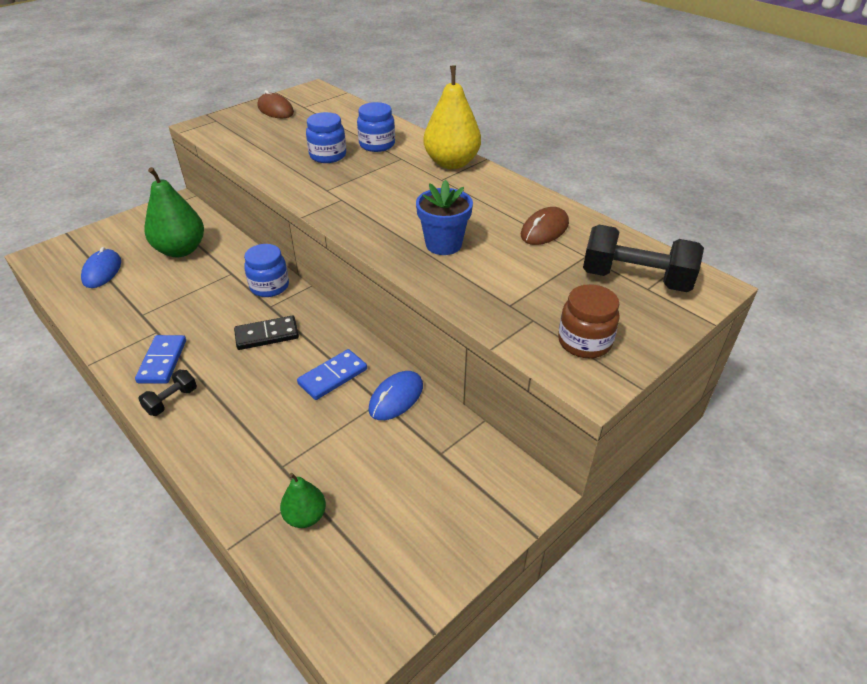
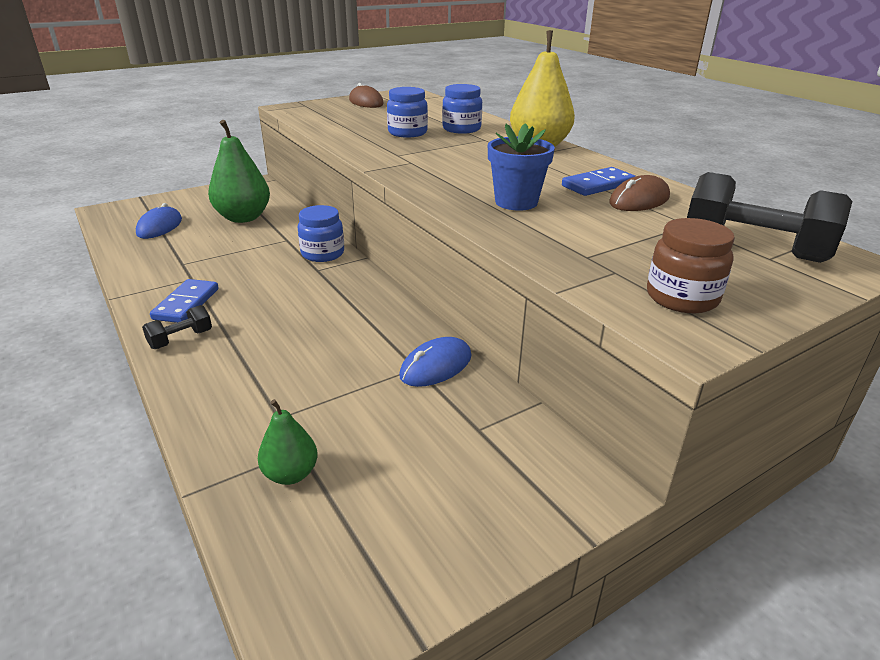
camera: 10 degrees right, 10 degrees down
(267, 335) = (306, 293): black domino -> none
(333, 376) = (367, 337): blue domino -> blue domino (598, 185)

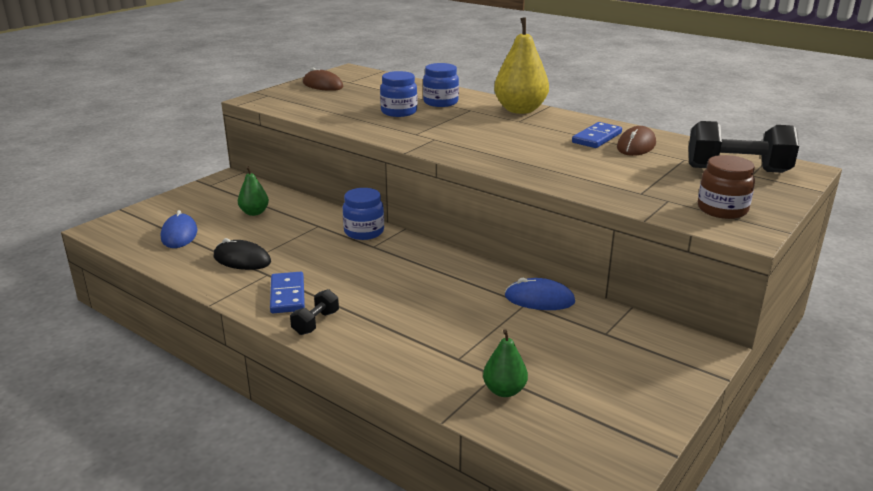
camera: 20 degrees left, 5 degrees down
(185, 260) = (242, 259): none -> black mouse
(243, 218) = (254, 212): green pear -> green pear, size x0.53
(436, 366) = (539, 299): blue mouse -> blue mouse turned 75 degrees clockwise
(516, 202) = (552, 161): blue flower pot -> none

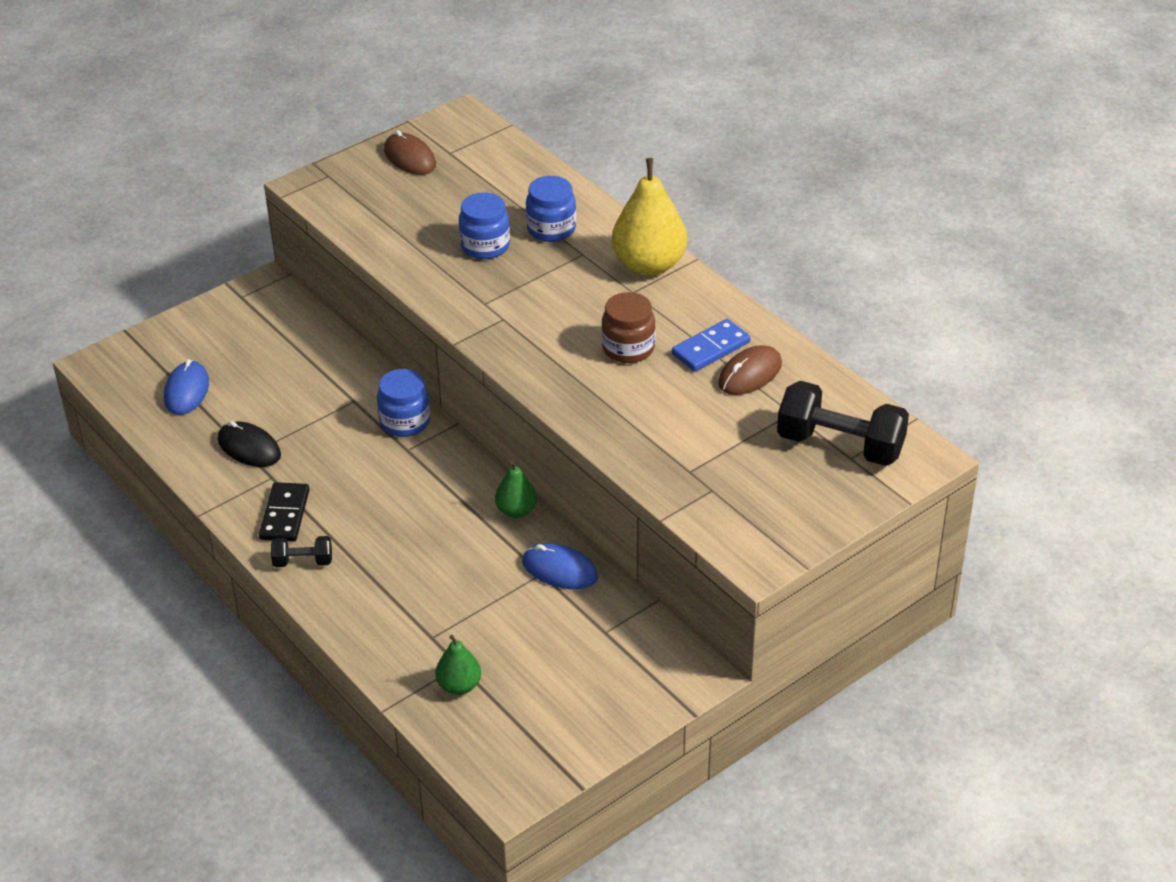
camera: 15 degrees right, 15 degrees up
(254, 212) = (283, 363): green pear -> green pear (516, 511)
(287, 295) = (285, 515): blue domino -> black domino
(316, 323) = (303, 561): black dumbbell -> black dumbbell turned 45 degrees clockwise
(722, 210) = (761, 517): brown jar -> brown jar (628, 348)

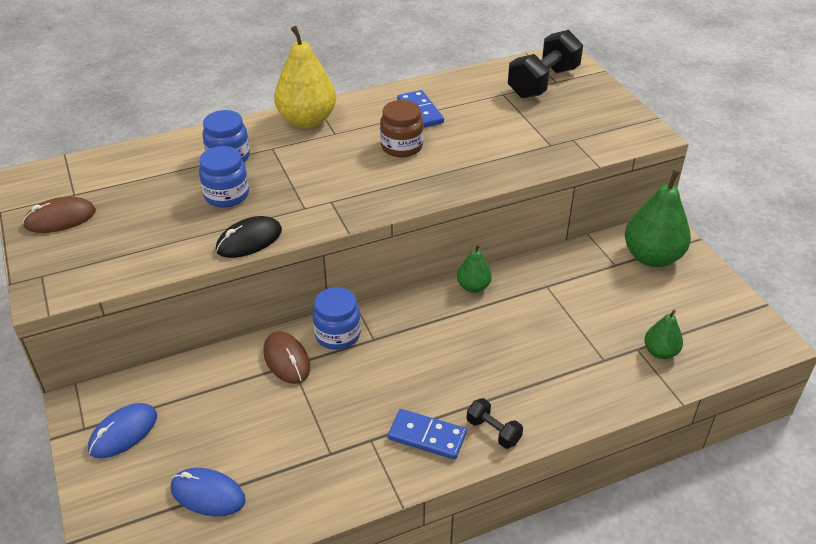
camera: 75 degrees left, 0 degrees up
(249, 448) = (321, 451): black mouse -> black mouse (249, 240)
(285, 515) = (427, 436): black domino -> blue domino
(303, 561) = (493, 431): black dumbbell -> black dumbbell turned 60 degrees counterclockwise
(559, 570) = (545, 275): blue mouse -> blue mouse (123, 433)
(634, 666) = (652, 257): none -> green pear
(750, 374) = (456, 101): brown mouse -> brown mouse (286, 360)

